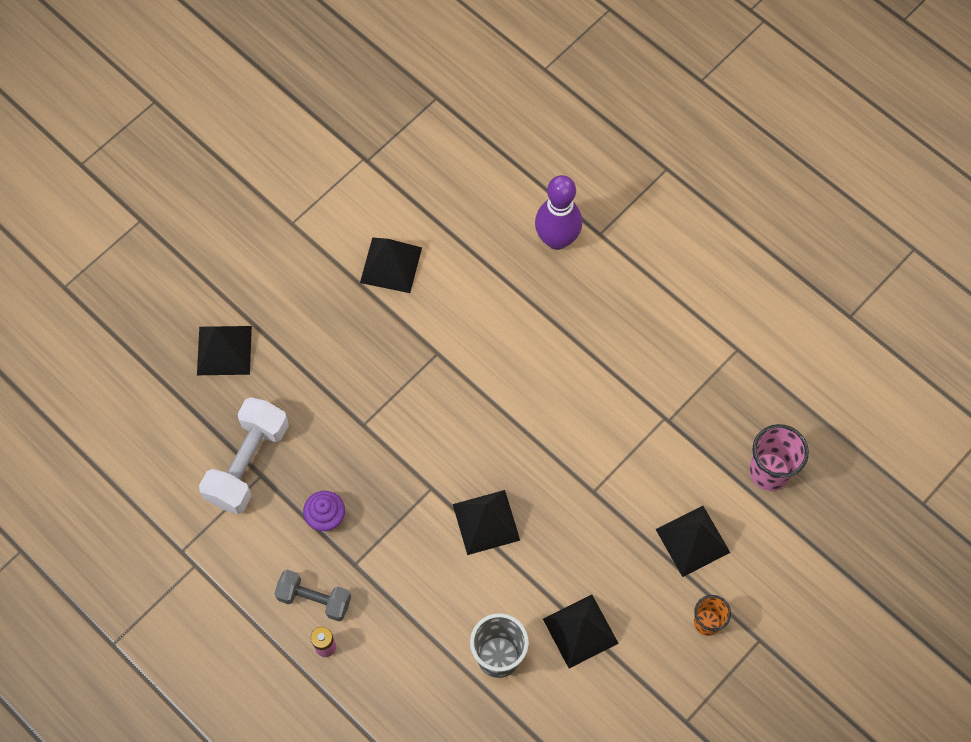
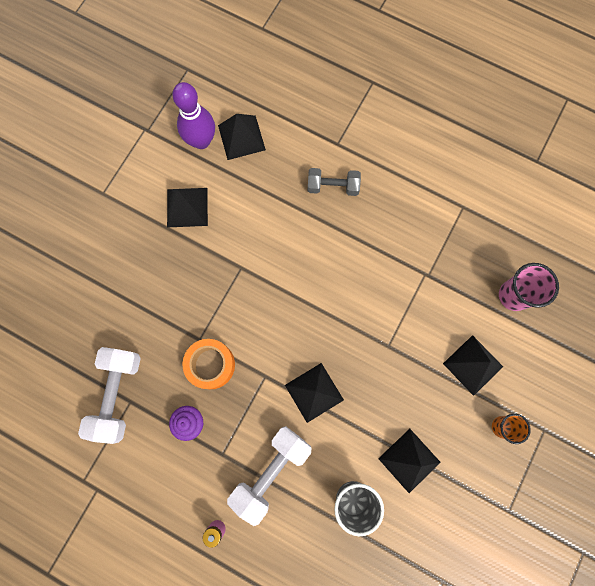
camera: 15 degrees left, 10 degrees up
(224, 350) = (75, 308): black pyramid -> black pyramid (241, 137)
(314, 599) = (198, 492): grey dumbbell -> grey dumbbell (333, 186)
(369, 458) = (211, 365): none -> orange tape
(408, 599) = (271, 471): none -> white dumbbell
(557, 239) = (307, 156): purple bowling pin -> purple bowling pin (201, 141)

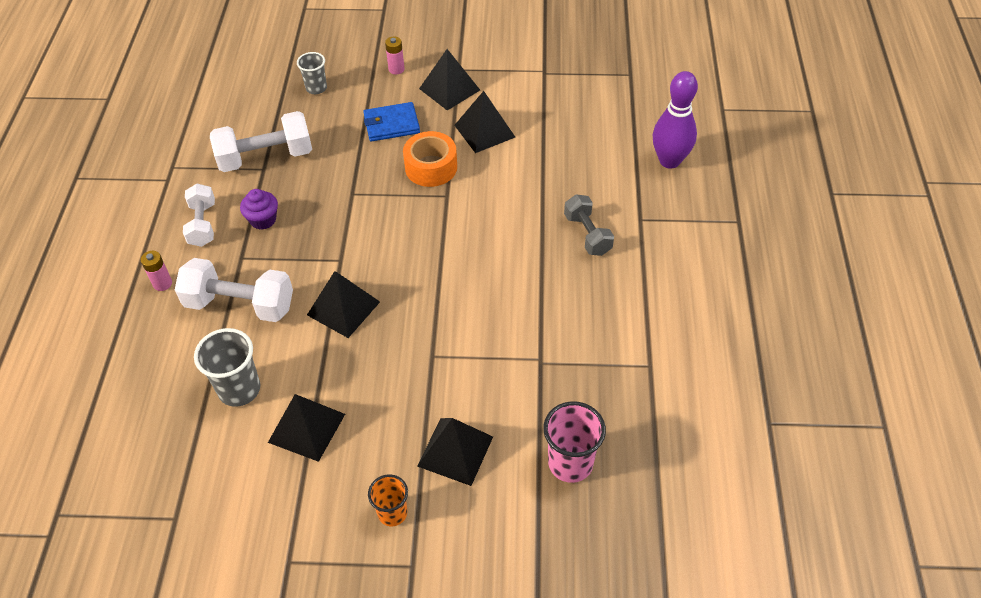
camera: 65 degrees right, 25 degrees down
(55, 320) = (316, 88): none -> grey cup
(71, 243) = (396, 69): none -> pink battery
(137, 276) = (391, 124): none -> blue wallet
(168, 475) = (202, 224): none -> white dumbbell
(201, 141) = (561, 114): purple bowling pin -> purple bowling pin (669, 161)
(211, 365) = (330, 212): orange tape -> orange tape (431, 167)
(241, 137) = (588, 141): black pyramid -> black pyramid (449, 89)

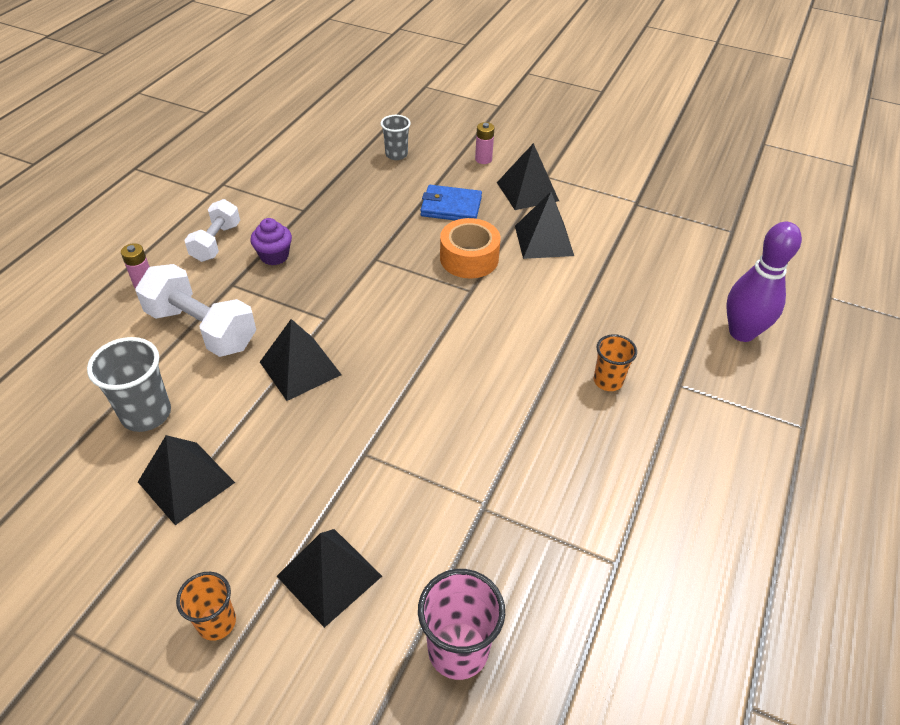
camera: 20 degrees right, 5 degrees down
(266, 157) = (312, 201): white dumbbell -> none
(587, 234) = (608, 381): grey dumbbell -> orange cup

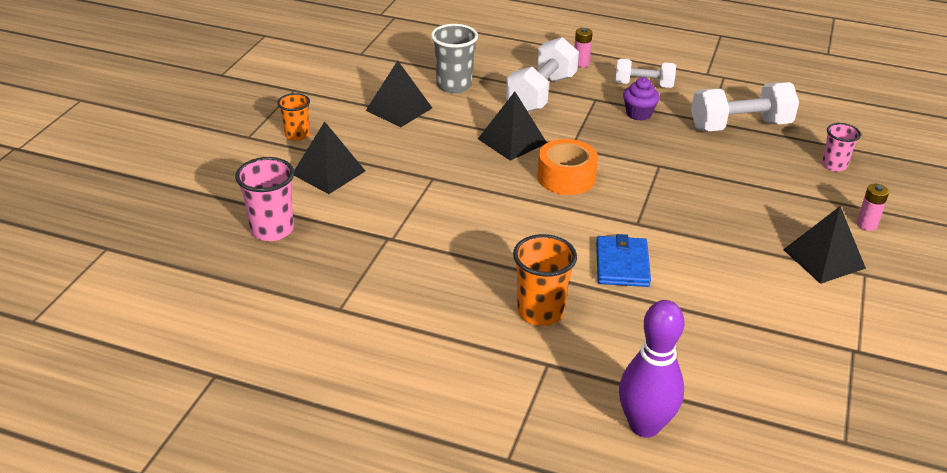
camera: 85 degrees right, 10 degrees down
(319, 193) = (740, 126): none -> white dumbbell
(396, 154) = (834, 165): grey cup -> pink cup
(451, 207) = (763, 205): blue wallet -> blue wallet (622, 264)
(469, 258) = (685, 220): orange tape -> orange tape (566, 177)
(544, 240) = (739, 271): black pyramid -> none
(608, 381) = (540, 312): orange cup -> orange cup, size x1.56

